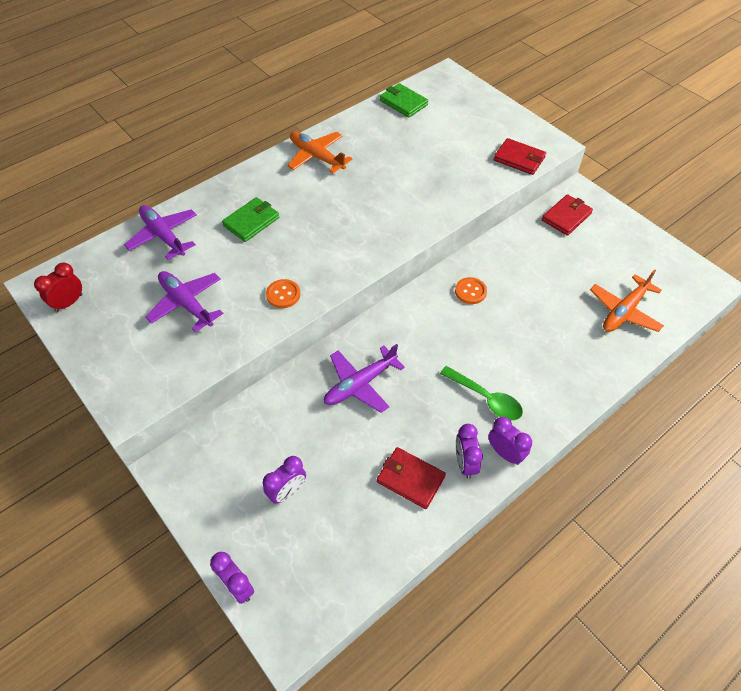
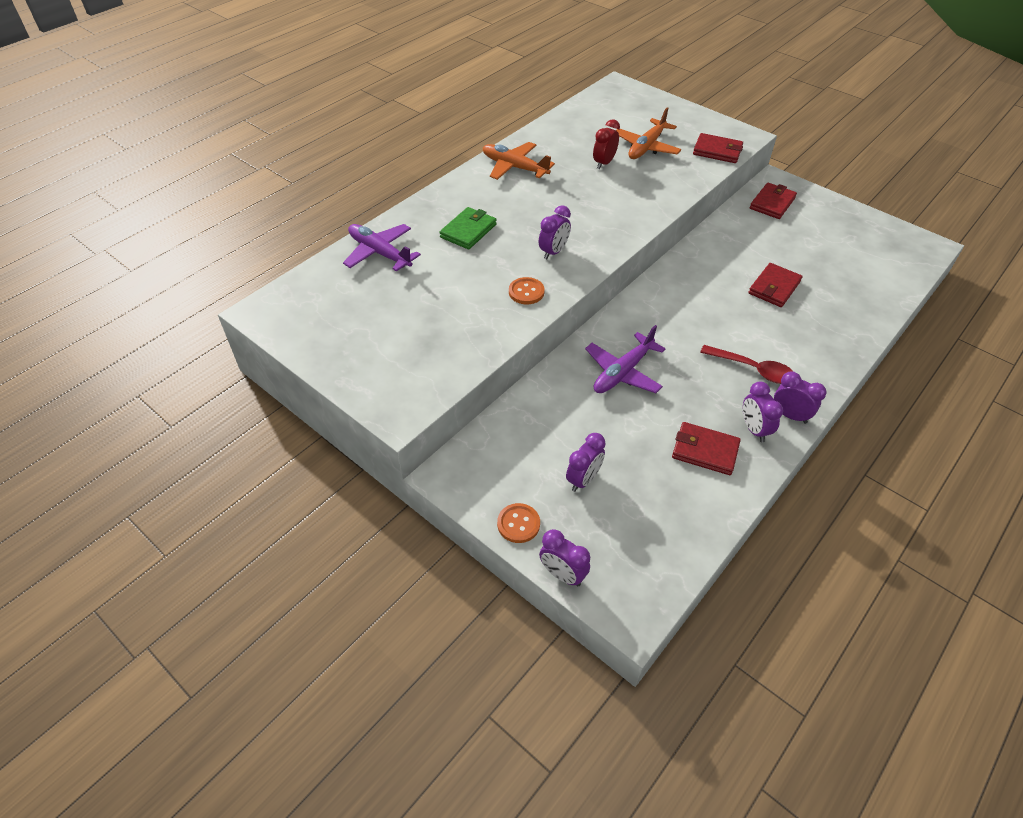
camera: 10 degrees left, 5 degrees down
(69, 303) = (299, 325): red clock -> red clock (604, 163)
(186, 304) = (427, 311): purple plane -> none
(323, 254) = (553, 252): none -> purple clock
(403, 103) = (584, 113): green wallet -> none
(470, 291) = (703, 277): orange button -> orange button (518, 524)
(486, 398) = (753, 369): green spoon -> red spoon
(537, 311) = (774, 287): none -> red wallet
(624, 311) = (857, 278): orange plane -> orange plane (646, 147)

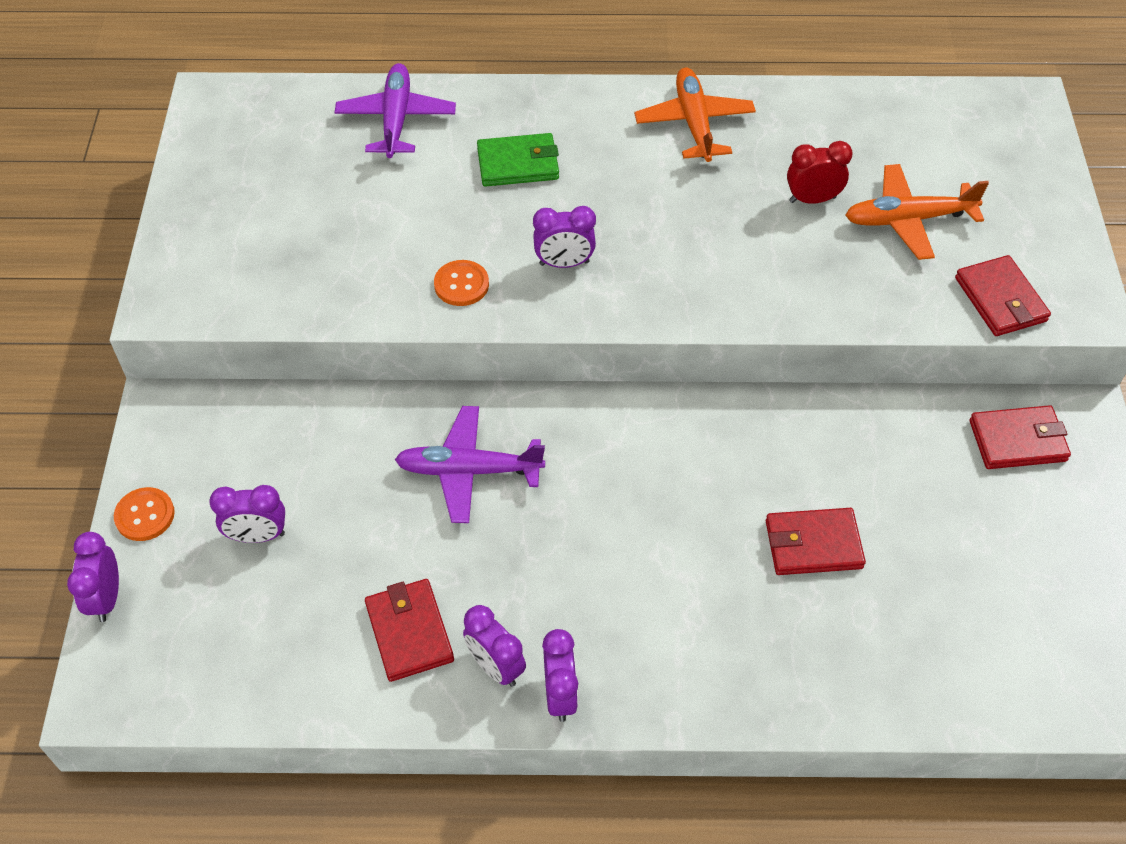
camera: 50 degrees right, 5 degrees up
(753, 369) = (611, 607): red spoon -> none
(754, 429) = (495, 666): purple clock -> purple clock turned 75 degrees counterclockwise

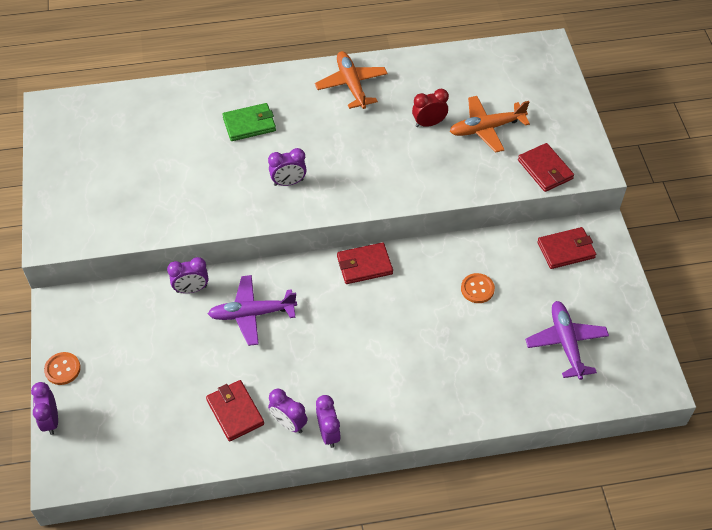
camera: 10 degrees left, 0 degrees up
(257, 535) = (133, 370): purple clock -> purple clock (191, 289)
(396, 119) = (169, 105): purple plane -> purple plane (566, 343)
(461, 284) = (229, 204): orange button -> orange button (477, 289)
(813, 544) = (458, 327): red wallet -> red wallet (364, 265)

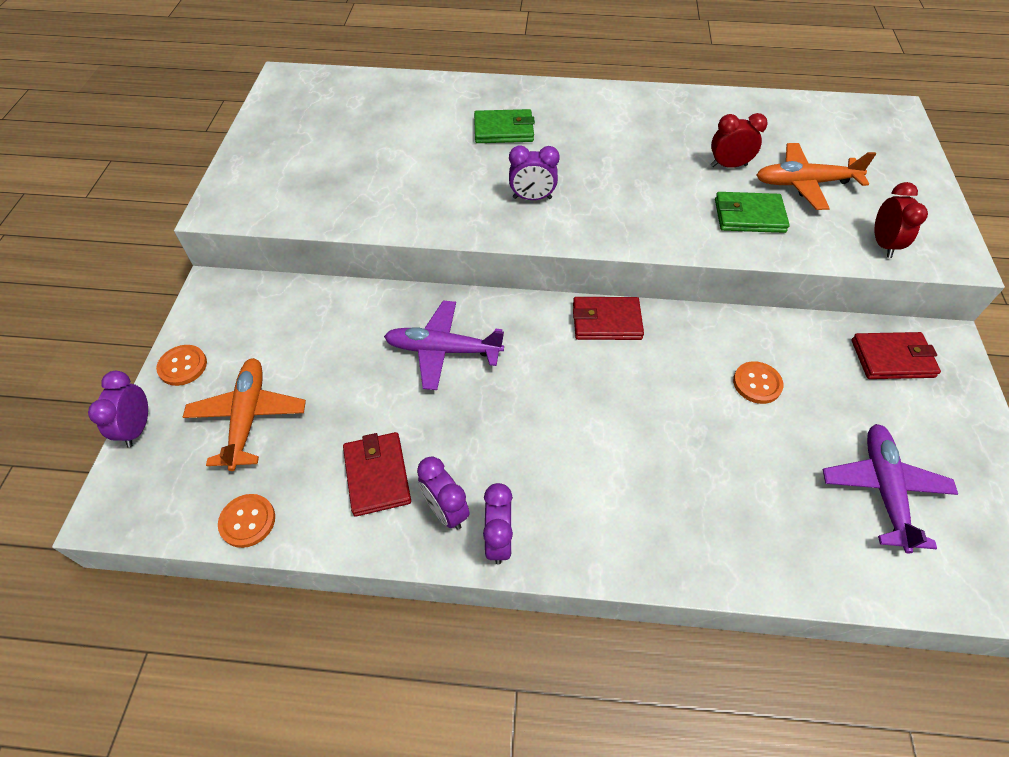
camera: 15 degrees right, 0 degrees up
(158, 462) = (247, 521): none -> orange button
(191, 289) = (378, 304): purple clock -> none
(351, 85) = (638, 111): orange plane -> orange plane (248, 417)
(450, 165) = (749, 216): none -> green wallet
(545, 169) = (883, 244): red wallet -> red clock

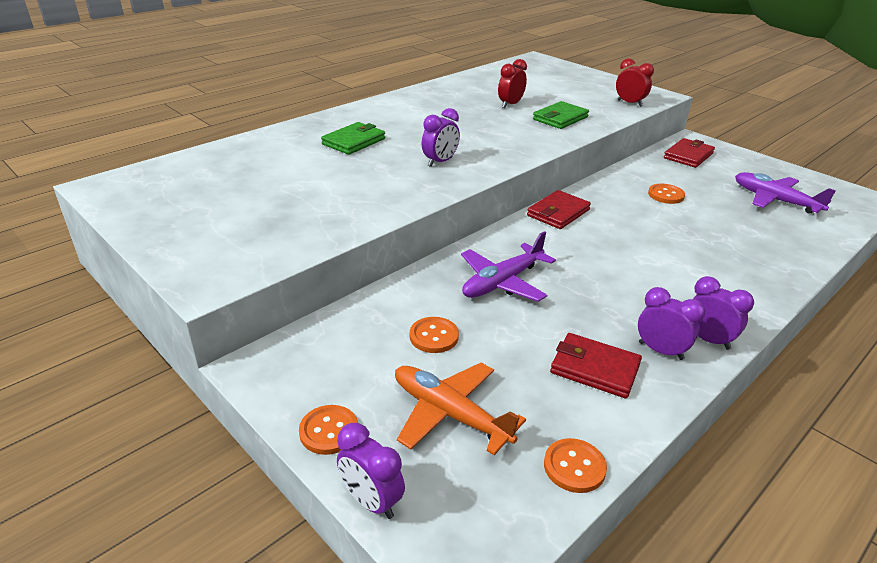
camera: 50 degrees left, 20 degrees down
(328, 354) = (434, 336): none -> orange button
(446, 510) = (660, 351): purple clock -> purple clock turned 150 degrees counterclockwise
(804, 183) = (556, 97): orange plane -> none

